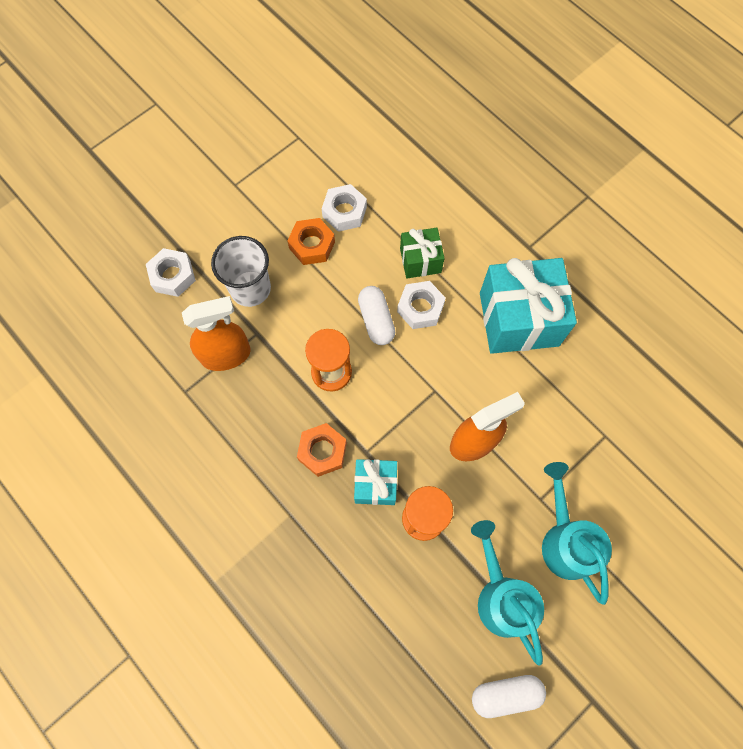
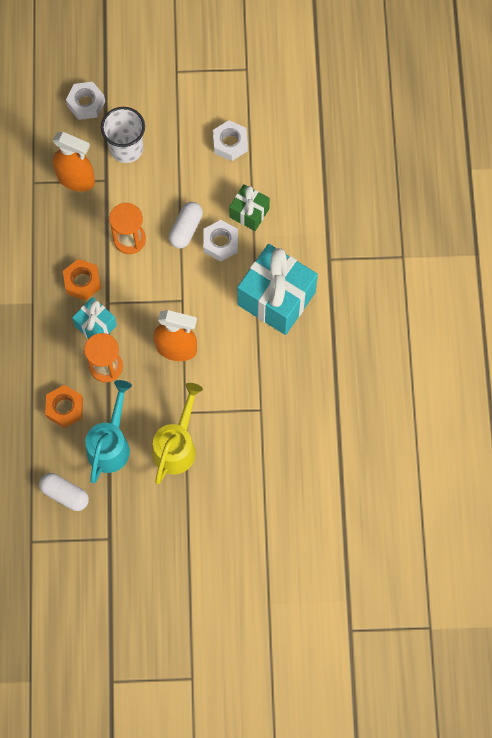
camera: 40 degrees right, 0 degrees up
(312, 245) = (189, 149): orange nut -> orange nut (65, 408)
(565, 541) = (176, 446): turquoise watering can -> yellow watering can

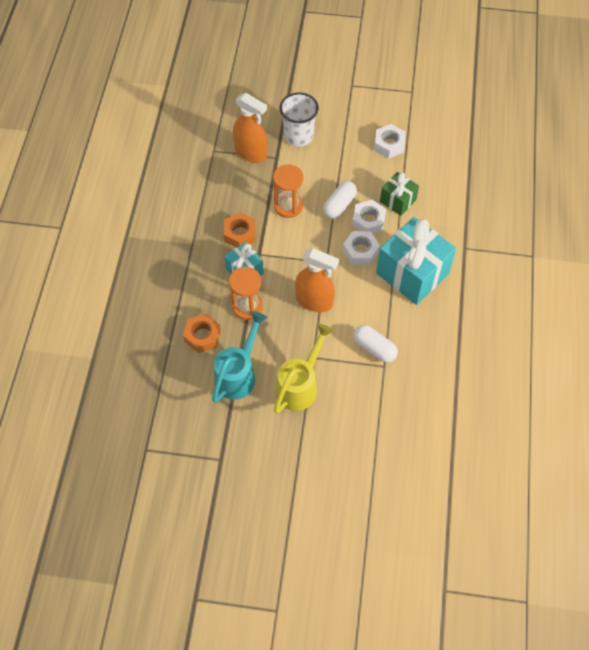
camera: 10 degrees right, 10 degrees down
(65, 494) = (186, 412): white capsule -> white capsule (374, 348)
(86, 103) = (271, 98): white nut -> white nut (360, 251)

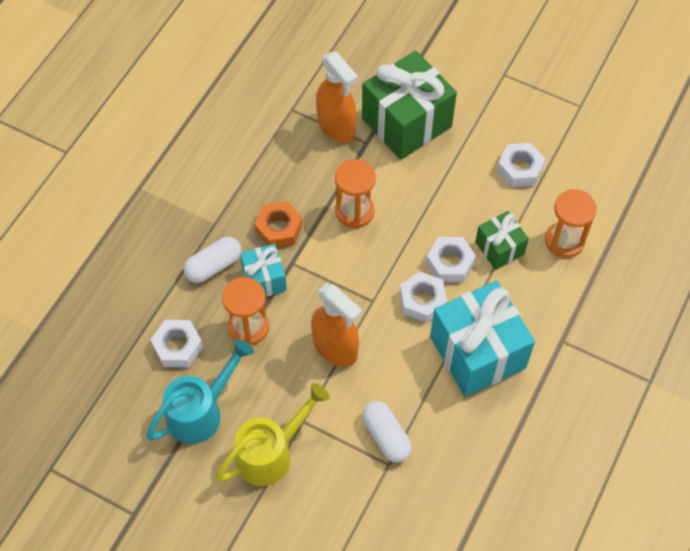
camera: 20 degrees right, 0 degrees up
(202, 336) = (178, 347): orange nut -> white nut
(298, 136) = (406, 122): white cup -> green gift
(339, 205) = (421, 230): white capsule -> white capsule (214, 266)
(439, 183) = (564, 241): none -> orange hourglass

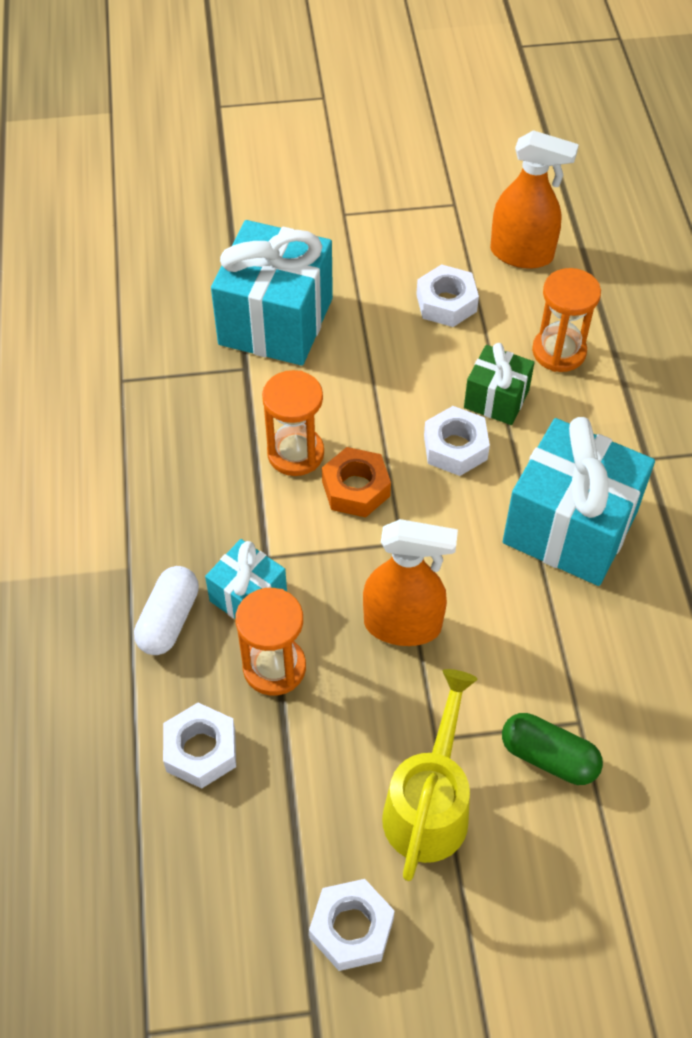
camera: 35 degrees left, 5 degrees down
(200, 412) = (297, 814): turquoise watering can -> none
(279, 229) = (218, 526): orange nut -> orange nut (356, 489)
(336, 127) = (195, 370): orange spray bottle -> orange spray bottle (522, 254)
(355, 471) = (548, 757): none -> green capsule
(386, 436) = (549, 690): white capsule -> none
(406, 122) = (275, 321): green gift -> turquoise gift
(422, 301) = (459, 507): white nut -> white nut (351, 928)

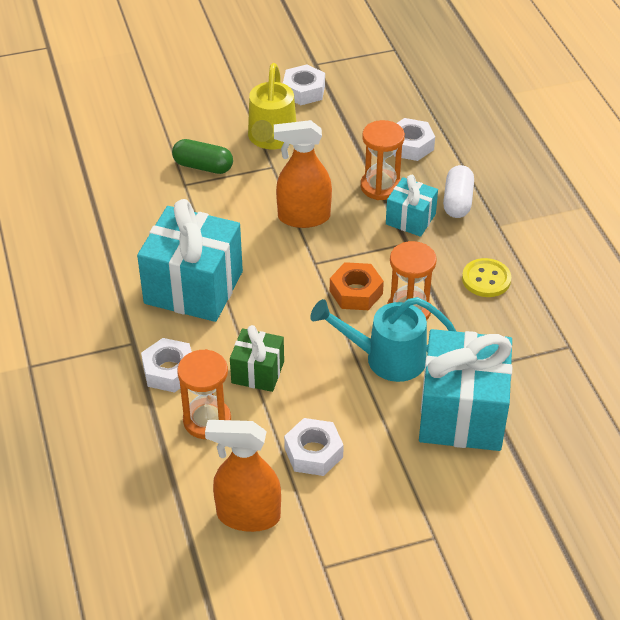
camera: 170 degrees right, 10 degrees down
(181, 483) = (486, 279): none -> yellow button
(341, 395) = (386, 358): none -> turquoise watering can
(455, 447) = (286, 331): white nut -> white nut (169, 371)

